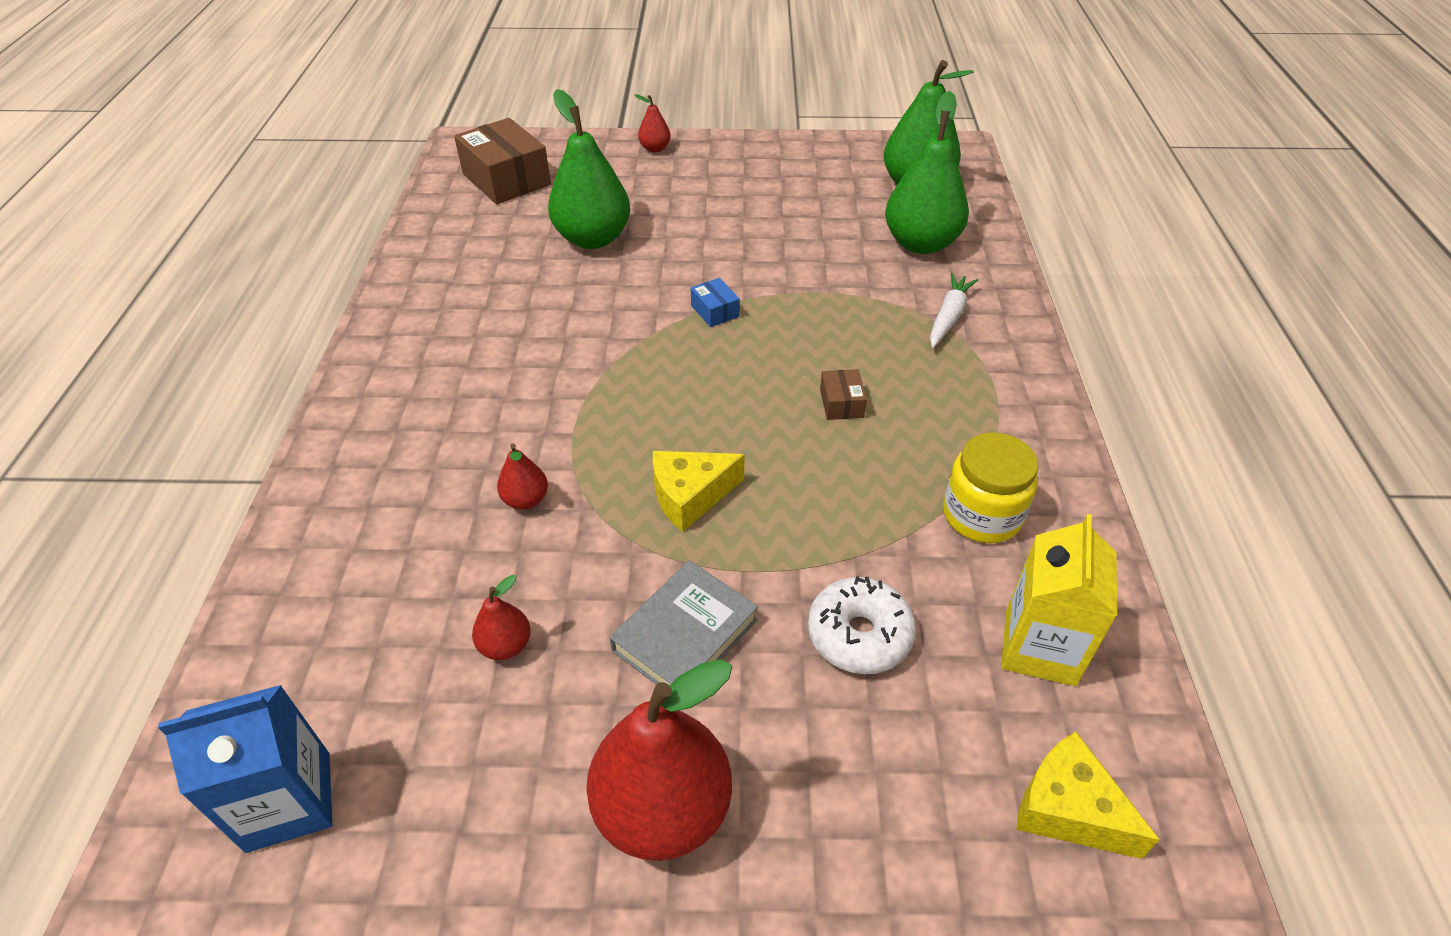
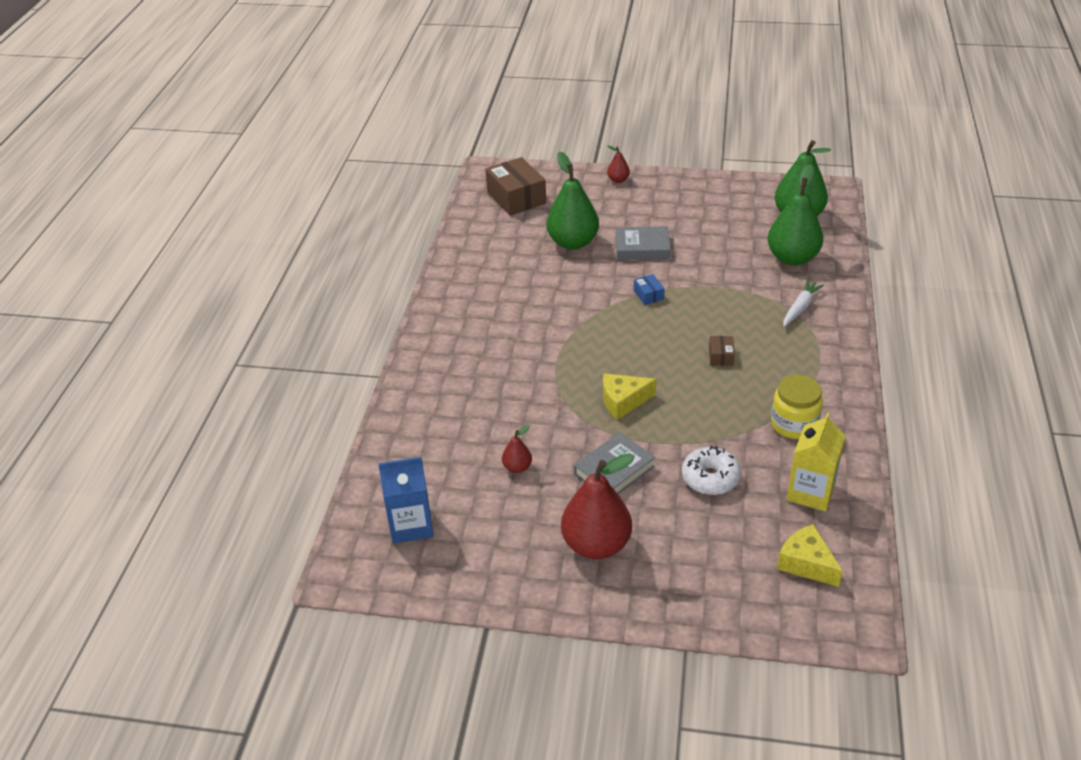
camera: 10 degrees right, 5 degrees down
(526, 500) = (528, 396): red pear -> none
(698, 240) = (642, 247): none -> grey book

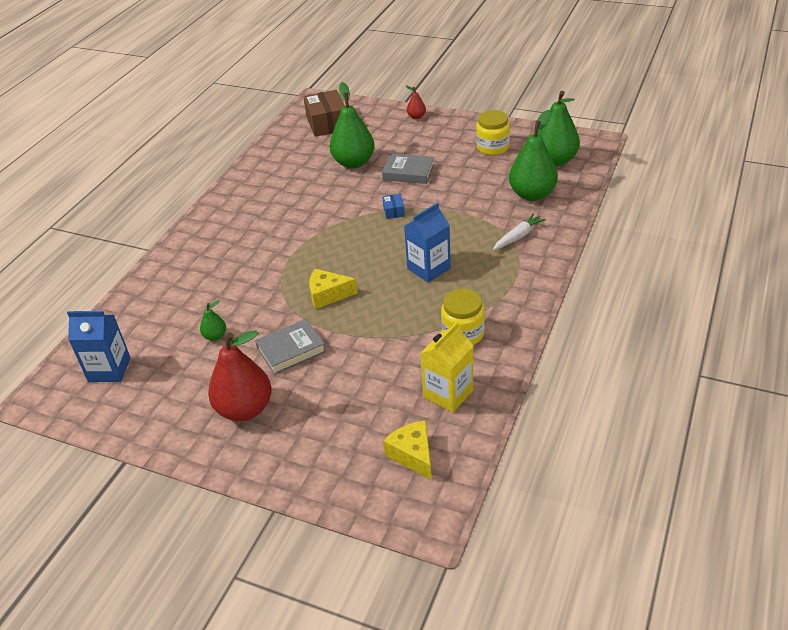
camera: 15 degrees right, 0 degrees up
(517, 467) = (215, 336): red pear -> green pear
(710, 478) = (367, 368): white donut -> none
(721, 356) = (428, 268): brown box -> blue carton
(722, 208) = (492, 147): none -> yellow jar

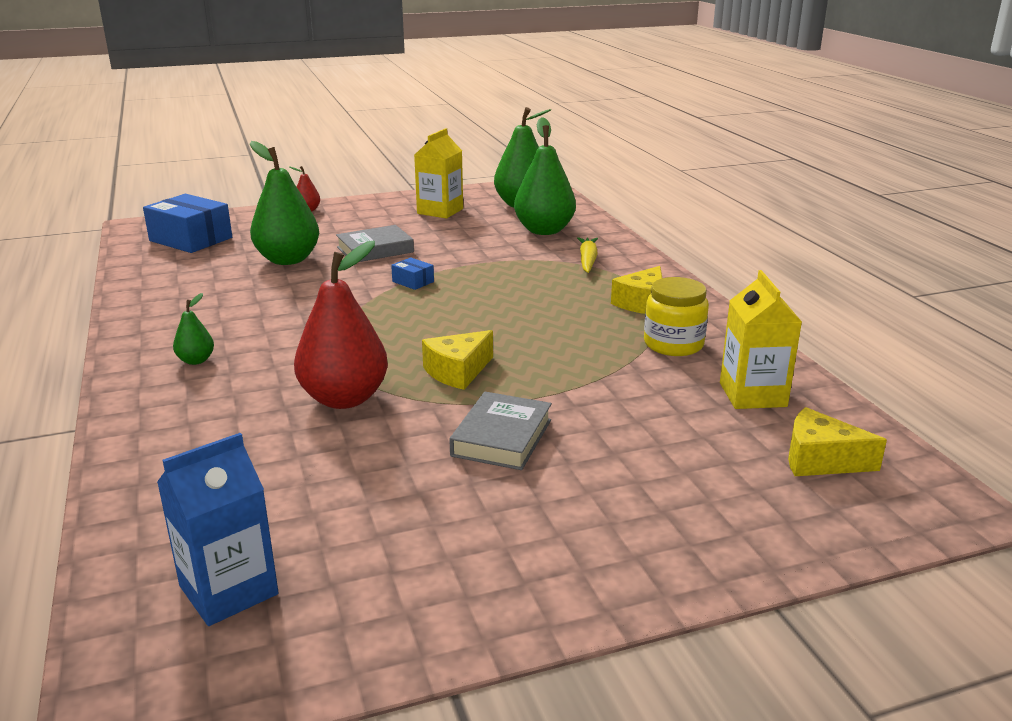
camera: 45 degrees left, 15 degrees down
(215, 336) = (362, 471): green pear -> green pear (196, 360)
(245, 409) = (545, 523): red pear -> red pear (344, 398)
(327, 123) = (191, 239): brown box -> blue box
(428, 268) = (539, 310): blue carton -> none
(492, 147) = (440, 211): yellow jar -> yellow carton
(495, 291) = (642, 303): none -> yellow cheese
(518, 236) = (587, 261): white carrot -> yellow carrot

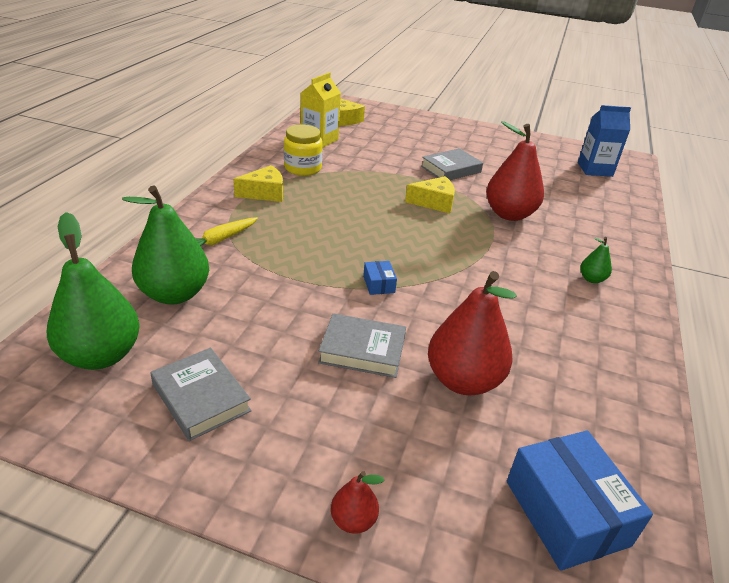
camera: 145 degrees left, 10 degrees up
(288, 260) = (463, 380): green pear -> red pear
(440, 211) = (201, 398): yellow carton -> grey book

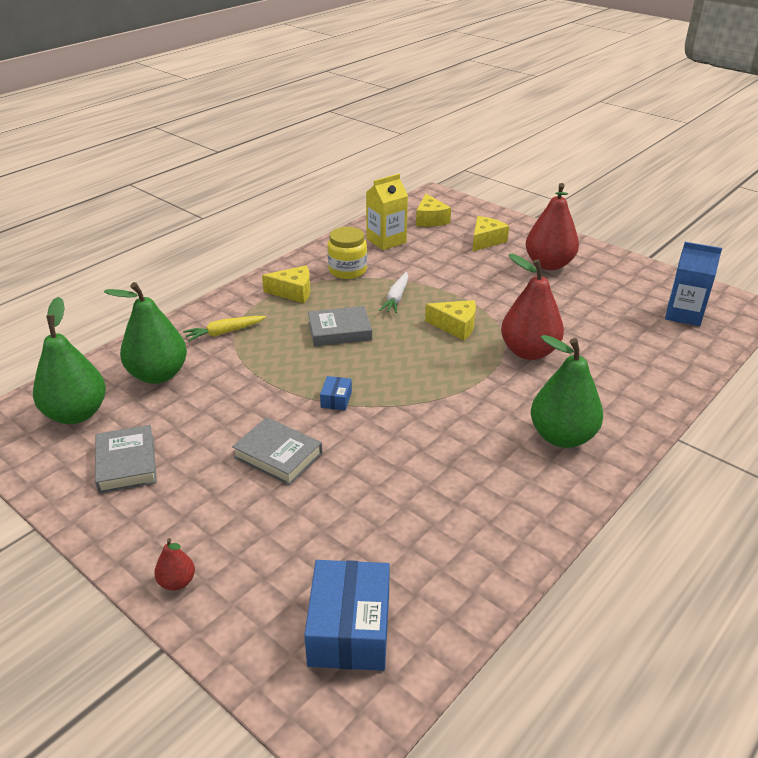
camera: 25 degrees right, 0 degrees up
(365, 186) = (396, 298): none -> white carrot
(404, 131) = (486, 241): none -> yellow cheese
(451, 169) = (504, 291): grey book -> grey book (339, 331)
(463, 380) = (347, 502): red pear -> red pear (549, 264)
(591, 279) = (562, 437): green pear -> green pear, size x2.17

